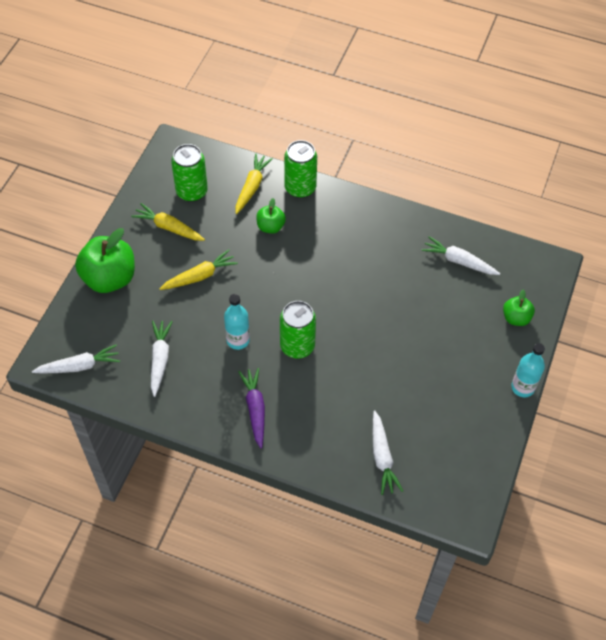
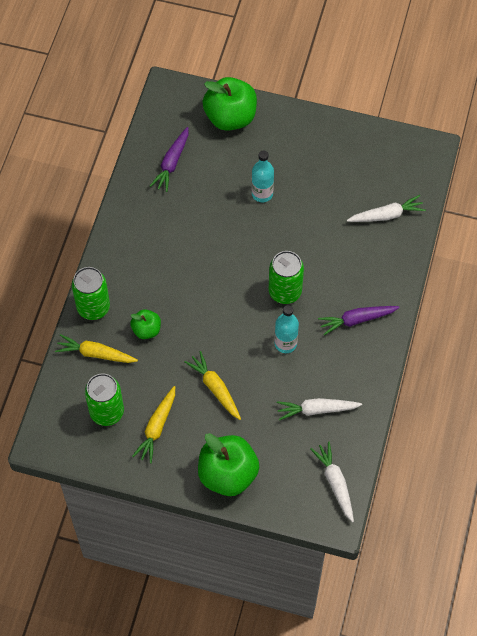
camera: 95 degrees left, 5 degrees up
(459, 261) = (172, 163): white carrot -> purple carrot
(516, 318) = (230, 117): green apple -> green apple, size x1.91
(522, 387) = (301, 112): turquoise bottle -> turquoise bottle (262, 194)

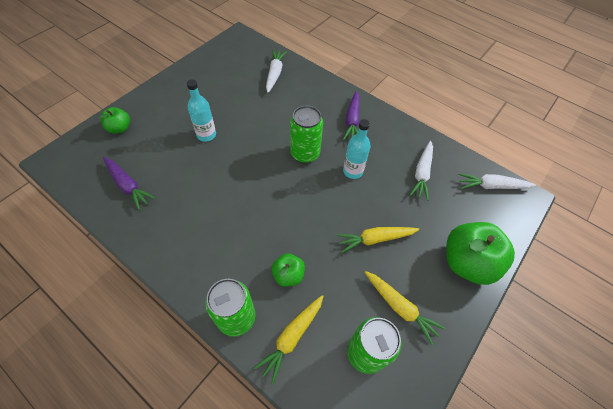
camera: 70 degrees left, 5 degrees down
(230, 117) = (120, 128): green apple -> green apple, size x0.52

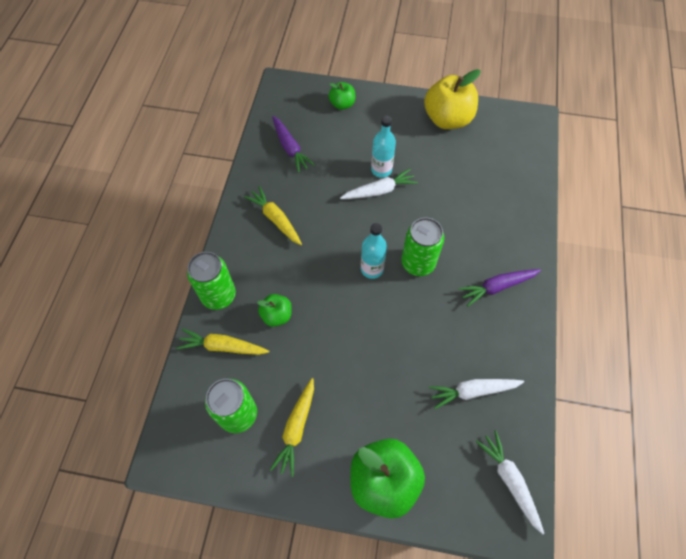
camera: 65 degrees right, 5 degrees up
(128, 185) = (290, 148): purple carrot -> purple carrot turned 45 degrees counterclockwise
(197, 76) = (447, 119): none -> yellow apple
(275, 74) = (506, 181): white carrot -> white carrot (379, 191)
(353, 171) = (427, 318): turquoise bottle -> turquoise bottle (372, 269)
(375, 239) = (357, 375): yellow carrot -> yellow carrot (275, 219)

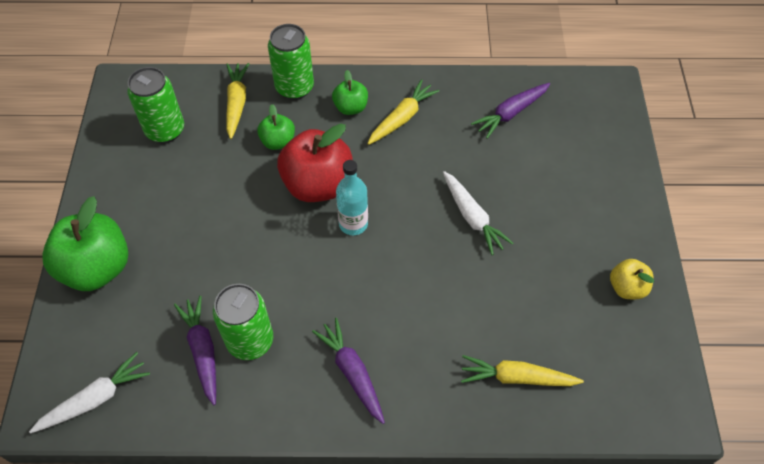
camera: 80 degrees right, 5 degrees down
(296, 428) = (152, 181): yellow carrot -> yellow carrot (516, 377)
(329, 289) = (318, 185): none -> red apple
(342, 104) = (604, 156): green apple -> green apple (351, 107)
(381, 170) = (507, 215): turquoise bottle -> none
(418, 263) = (371, 273): green can -> green can (250, 341)
(447, 119) = (626, 287): yellow apple -> yellow apple, size x0.52
(473, 391) = (202, 351): white carrot -> purple carrot

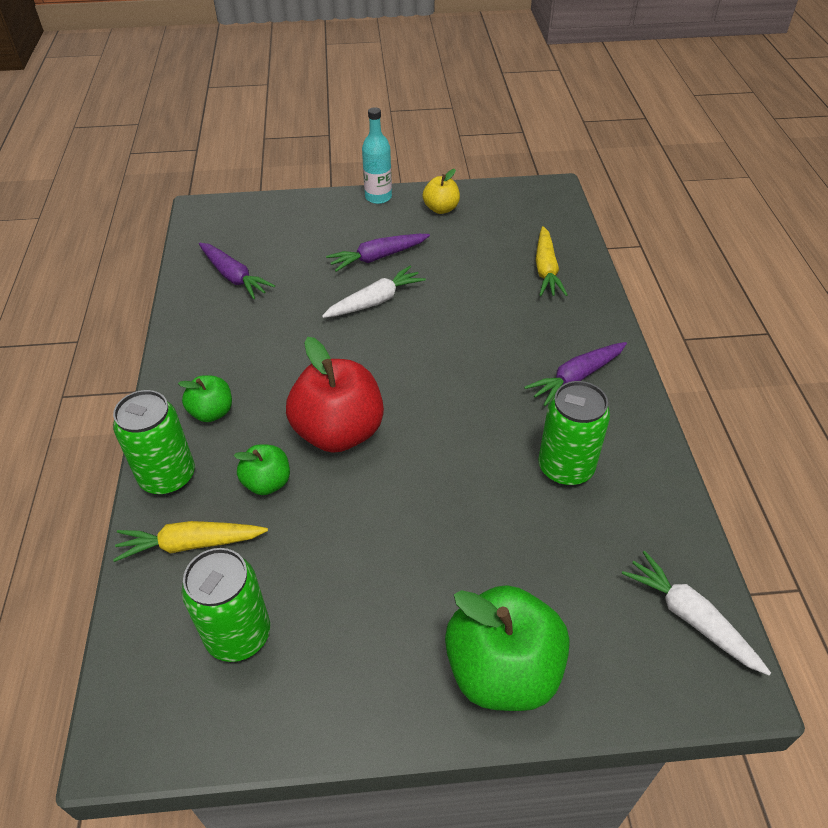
camera: 95 degrees left, 10 degrees down
(202, 351) = (591, 513): purple carrot -> purple carrot (378, 257)
(353, 224) = (393, 393): turquoise bottle -> turquoise bottle (378, 197)
(402, 118) = (234, 363): yellow carrot -> none

